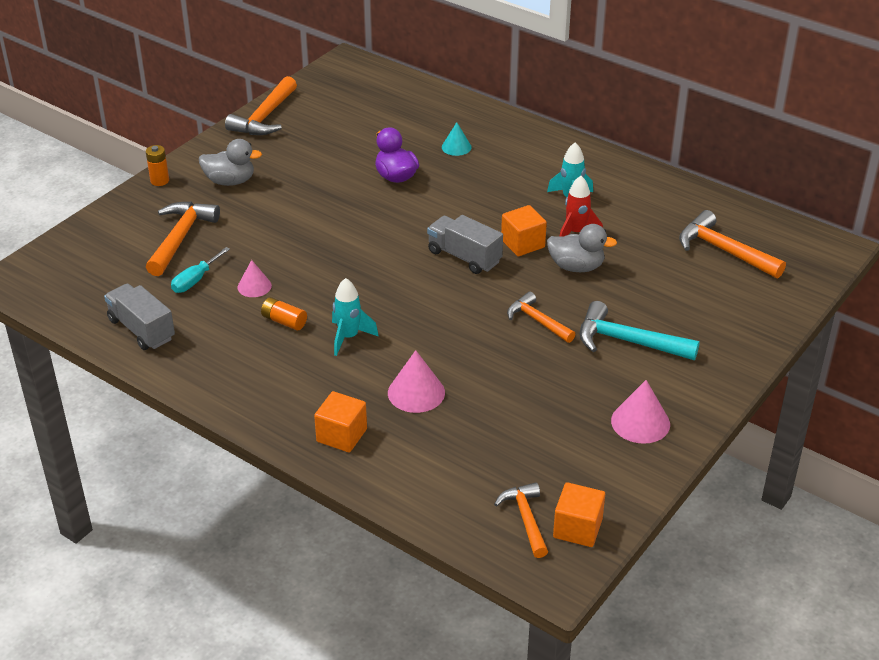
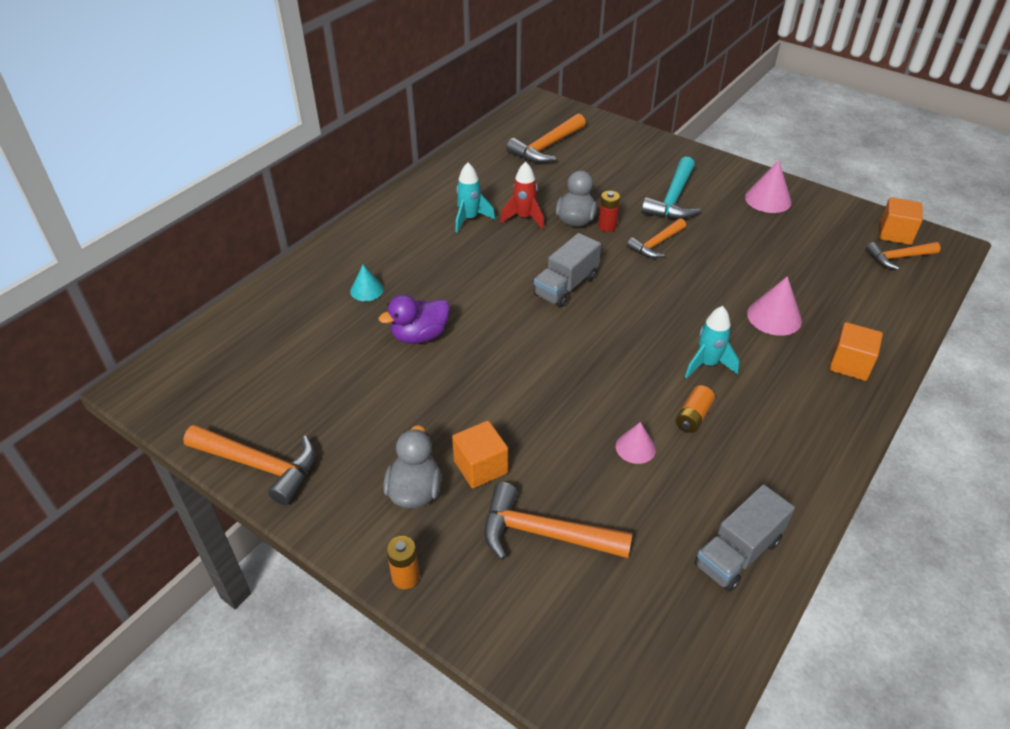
camera: 90 degrees left, 5 degrees up
(195, 280) = (632, 507): turquoise screwdriver -> none
(523, 244) = (542, 249): orange cube -> orange cube (480, 467)
(567, 288) = (607, 226): none -> red battery

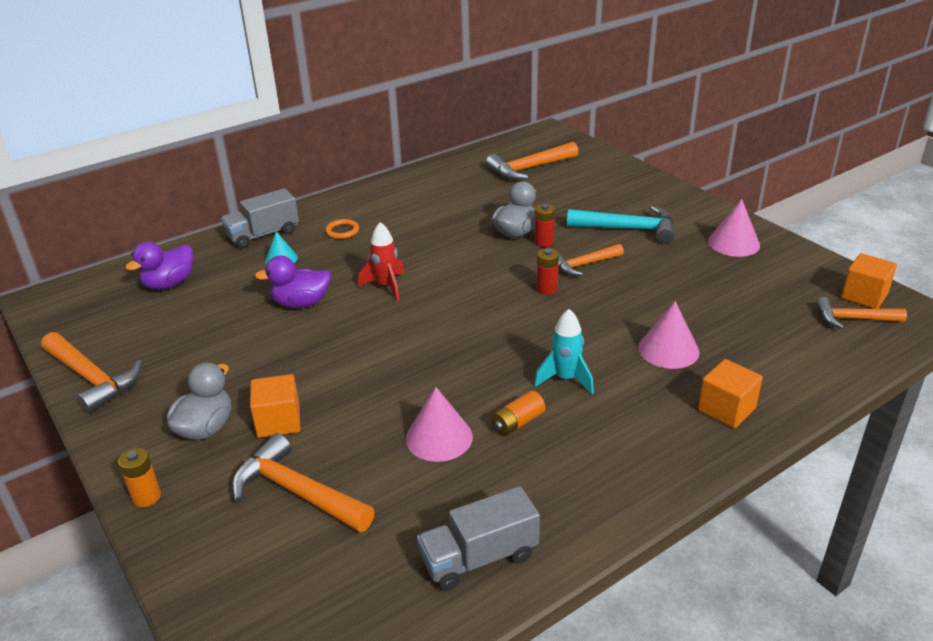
camera: 20 degrees right, 10 degrees down
(267, 340) = (169, 284): none -> purple duck
(408, 247) = (342, 231): none -> orange ring
(470, 219) = (414, 217): turquoise rocket -> none
(524, 218) = (466, 223): red rocket -> red rocket (386, 286)
(566, 286) = (467, 286): grey truck -> grey truck (263, 234)
(635, 447) = (439, 437): pink cone -> pink cone, size x1.55
(638, 275) = (547, 289): none -> red battery
(673, 199) = (628, 229): turquoise hammer -> turquoise hammer turned 120 degrees counterclockwise

